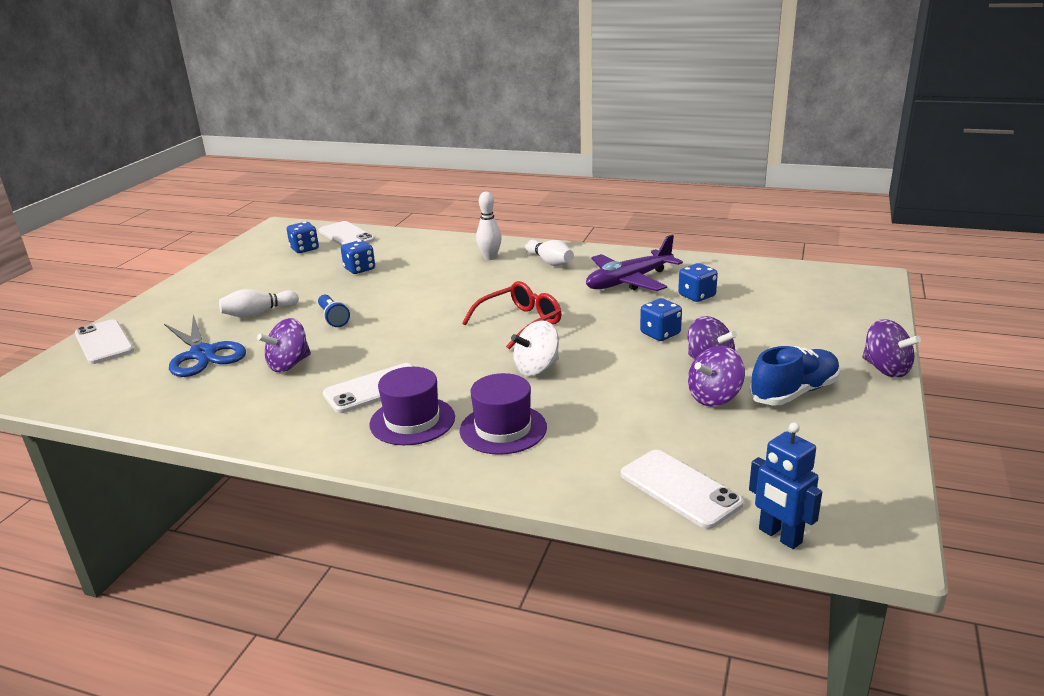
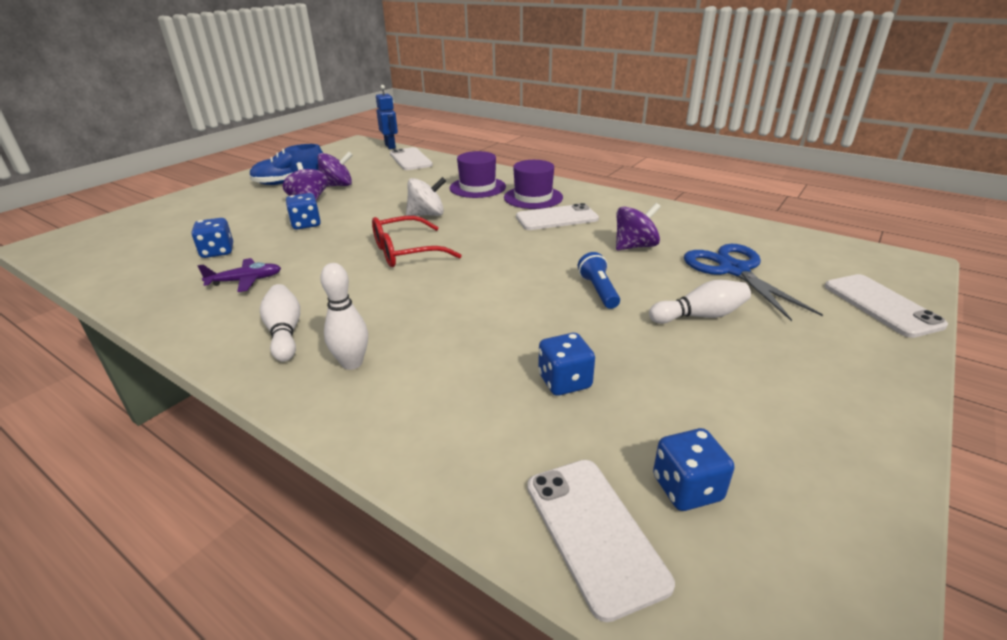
camera: 165 degrees left, 5 degrees up
(629, 281) = (246, 280): purple plane -> purple plane, size x0.56
(886, 369) = (216, 185): purple spinning top -> none

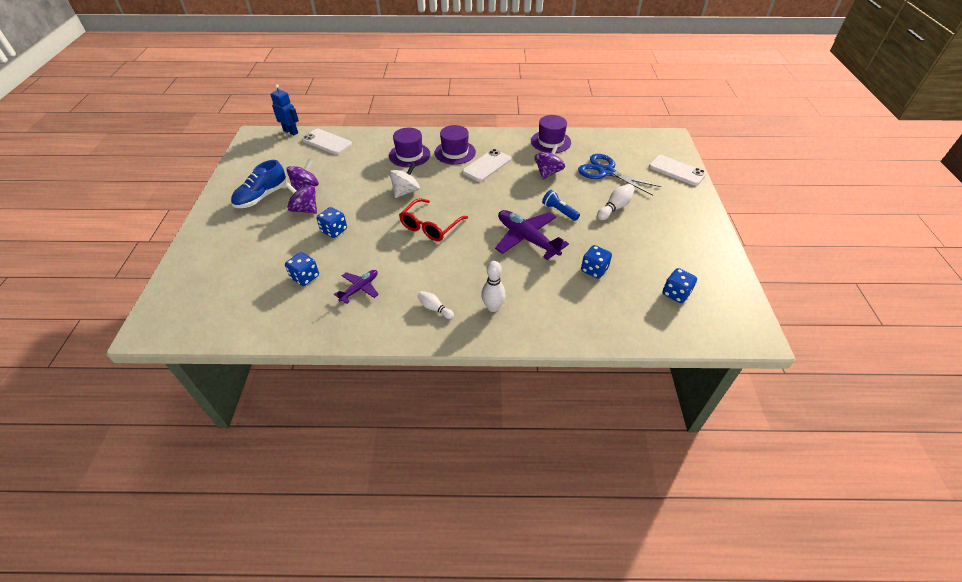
camera: 35 degrees left, 15 degrees up
(285, 333) = (434, 308): white bowling pin -> white bowling pin, size x0.67
(508, 305) = (526, 239): none -> purple plane
(594, 532) = (662, 326): white phone -> none
(679, 218) = (550, 142): none -> purple hat

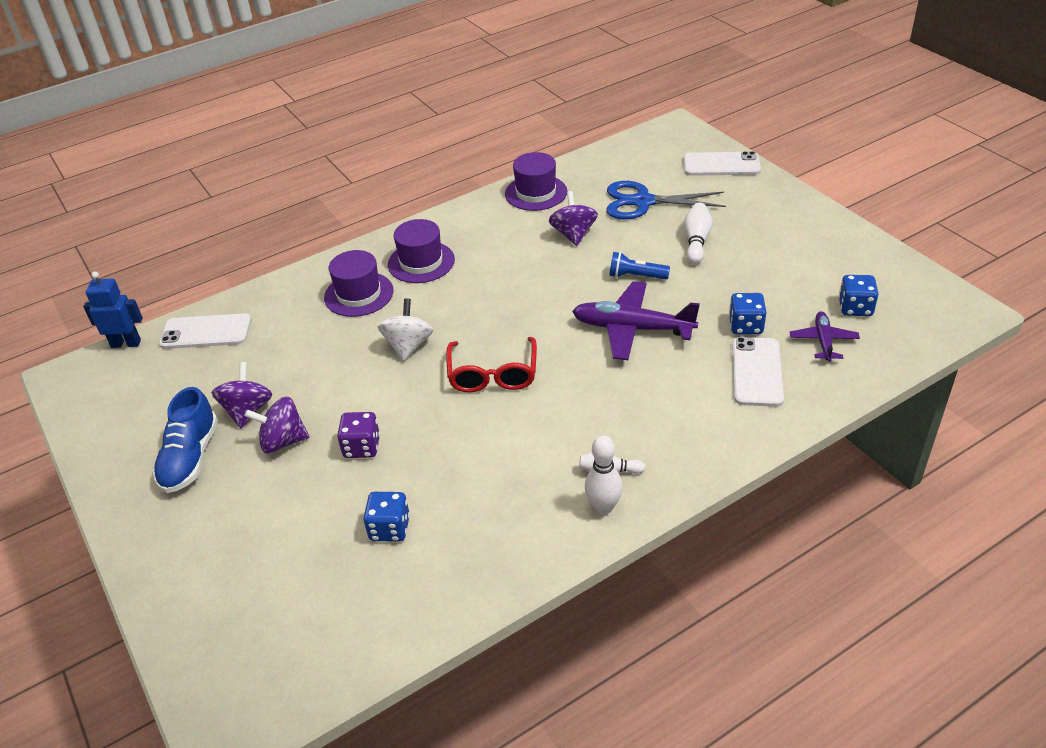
camera: 30 degrees left, 5 degrees down
(334, 230) = (362, 447): blue dice -> purple dice
(360, 288) = (484, 501): purple plane -> purple plane (823, 341)
(487, 165) = (484, 260): white phone -> white phone (757, 372)
(493, 307) = (676, 431): white bowling pin -> white bowling pin (603, 507)

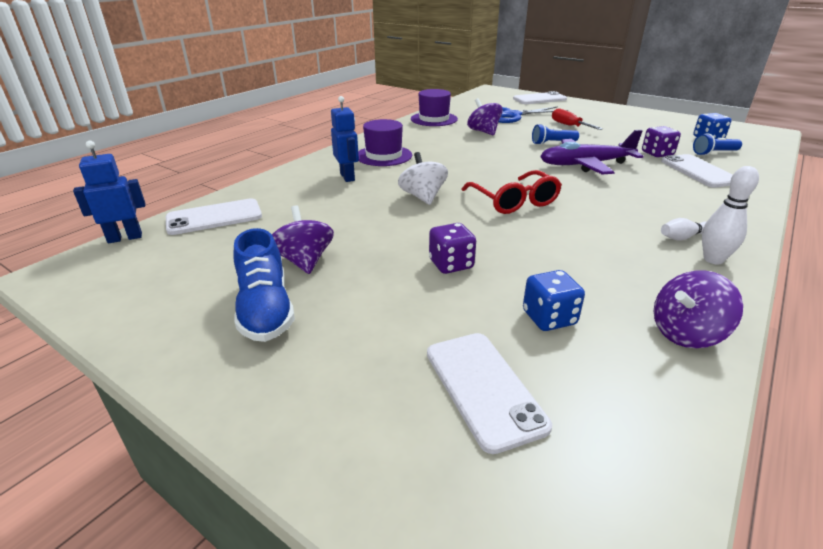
camera: 25 degrees left, 10 degrees down
(283, 441) = (364, 275): purple spinning top -> purple spinning top (686, 333)
(289, 574) = (483, 388): none -> white phone
(359, 294) = (347, 177): purple hat -> blue robot
(696, 241) = (569, 126): white bowling pin -> red screwdriver
(745, 326) = (657, 154): blue dice -> purple dice
(823, 341) = (714, 153): purple plane -> blue flashlight

